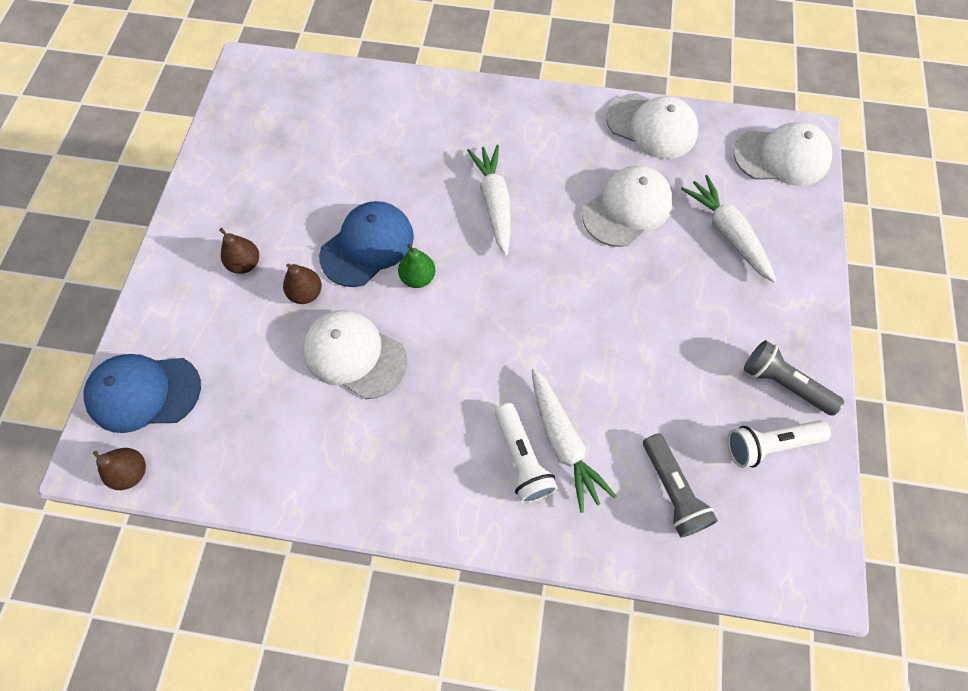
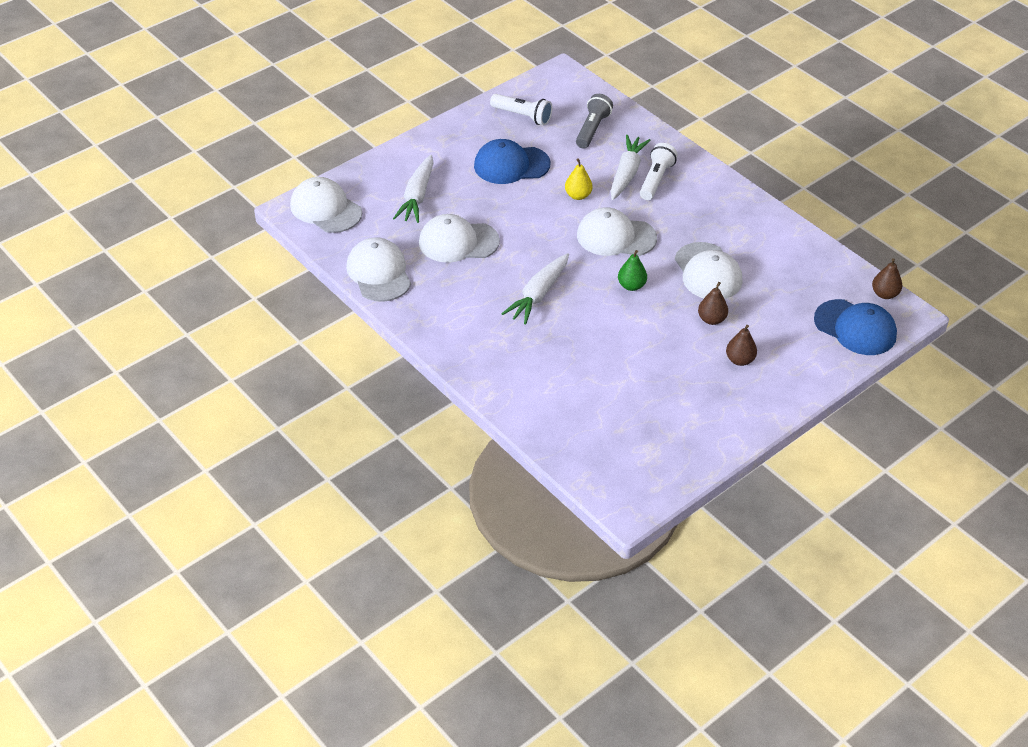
camera: 140 degrees left, 20 degrees down
(367, 246) = (647, 321): blue cap -> blue cap (511, 165)
(489, 331) = (616, 237): none -> white cap
(581, 361) = (578, 195): none -> yellow pear
(784, 383) = (482, 129): grey flashlight -> none

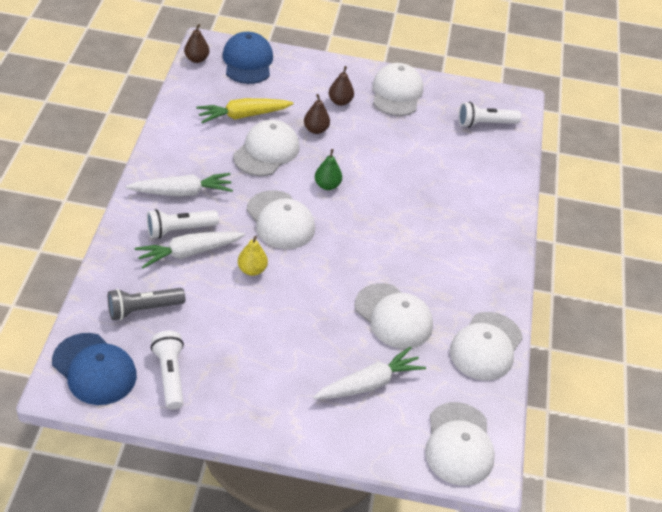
camera: 135 degrees left, 0 degrees up
(511, 165) = (255, 340): blue cap -> blue cap (94, 369)
(538, 295) = (395, 232): white carrot -> white carrot (182, 192)
(616, 451) = (485, 123): none -> white flashlight
(719, 411) = (396, 93): none -> white cap
(770, 282) = (243, 116): none -> yellow carrot

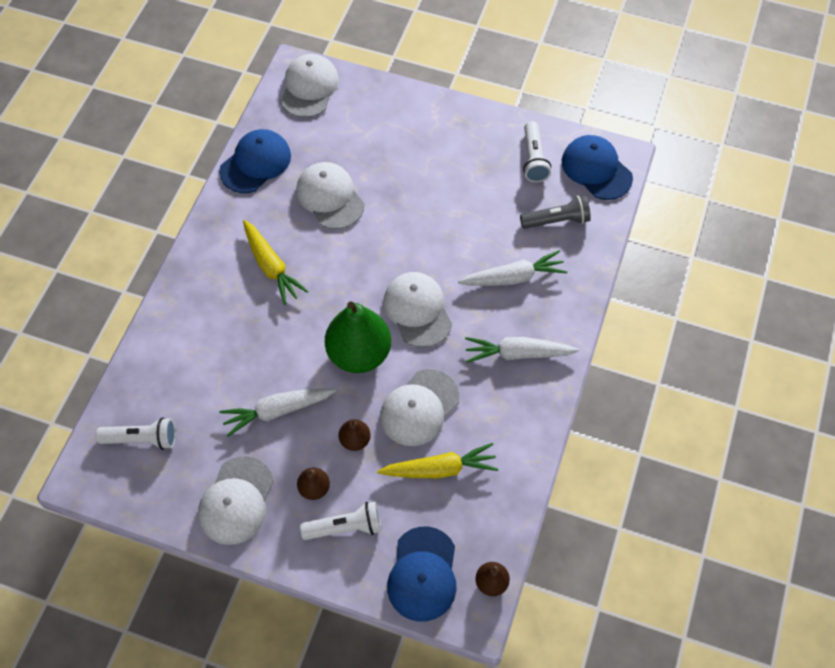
camera: 165 degrees left, 15 degrees up
(179, 230) = (522, 305): white flashlight -> white flashlight (345, 527)
(252, 270) = (453, 254): yellow pear -> none
(327, 185) = (359, 354): green pear -> green pear, size x2.15
(369, 383) = (368, 139): white carrot -> white carrot (277, 411)
(430, 248) = (271, 267): none -> yellow carrot
(486, 346) = (255, 163): white cap -> blue cap

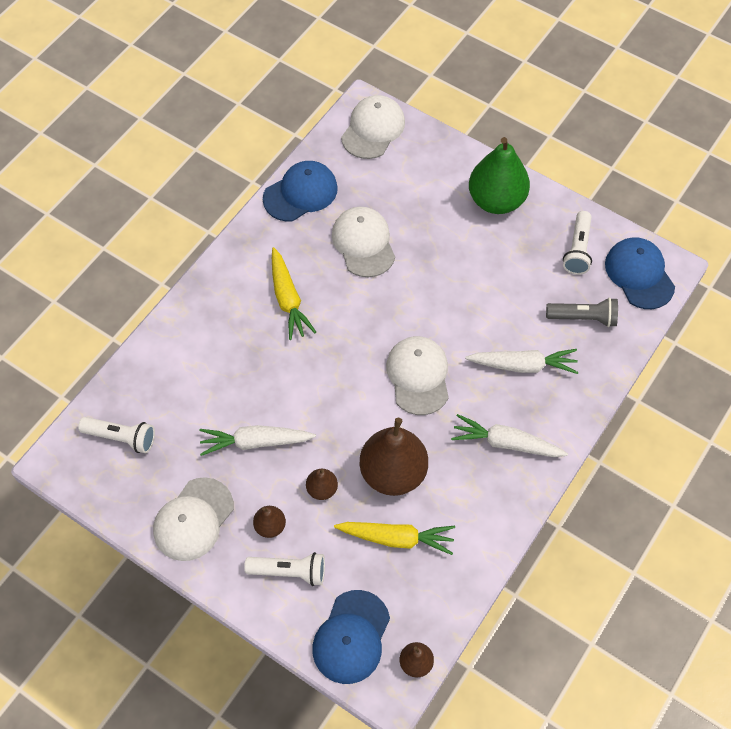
camera: 15 degrees right, 0 degrees up
(359, 354) = (349, 405): green pear -> green pear (496, 200)
(419, 408) = (393, 473): white cap -> brown pear

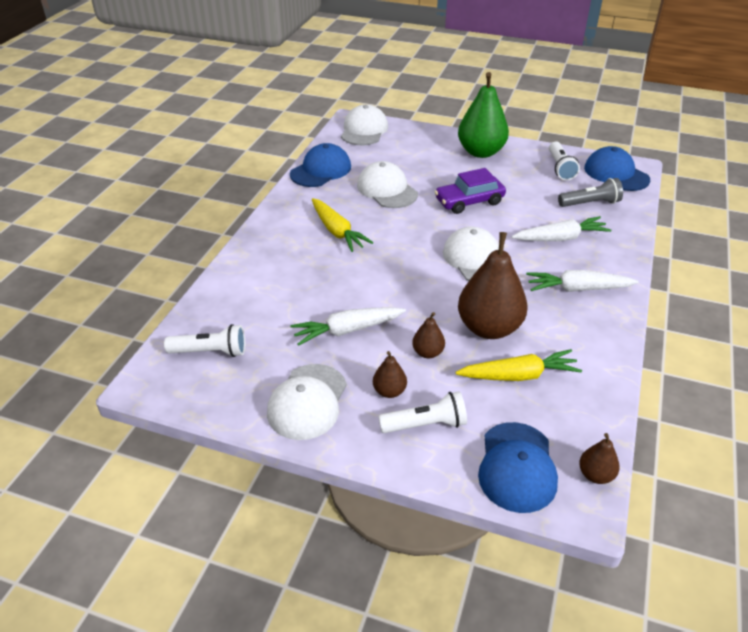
camera: 15 degrees left, 20 degrees down
(448, 284) = (469, 201): none -> purple car

